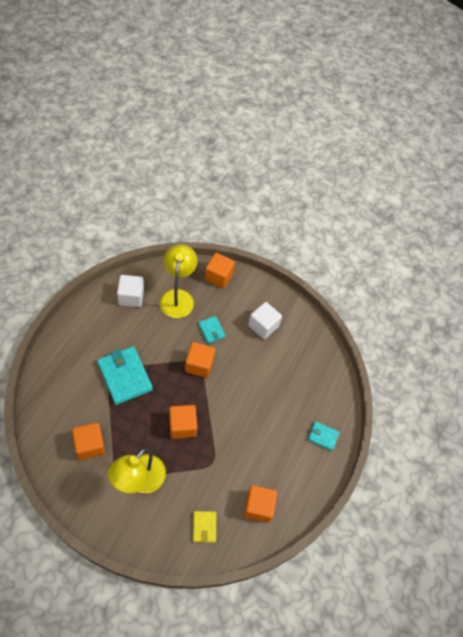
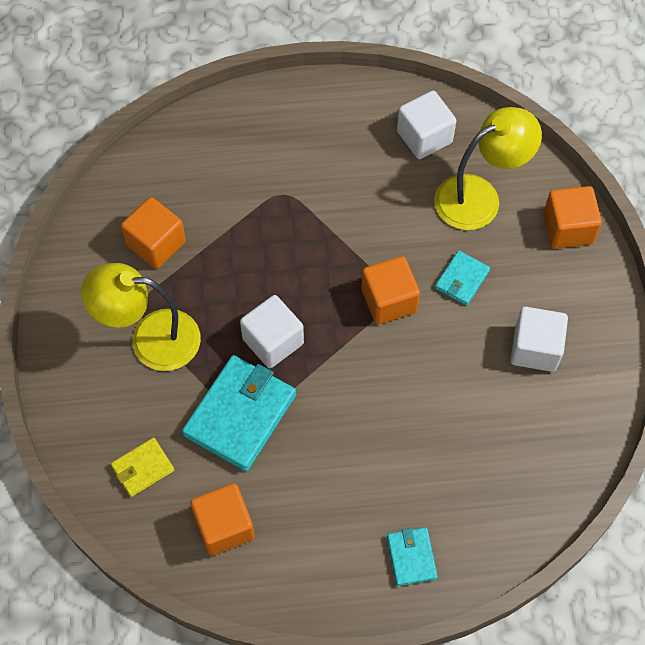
camera: 65 degrees right, 5 degrees up
(125, 376) = (290, 216): turquoise wallet -> turquoise wallet (240, 415)
(182, 426) = (273, 341): orange cube -> white cube

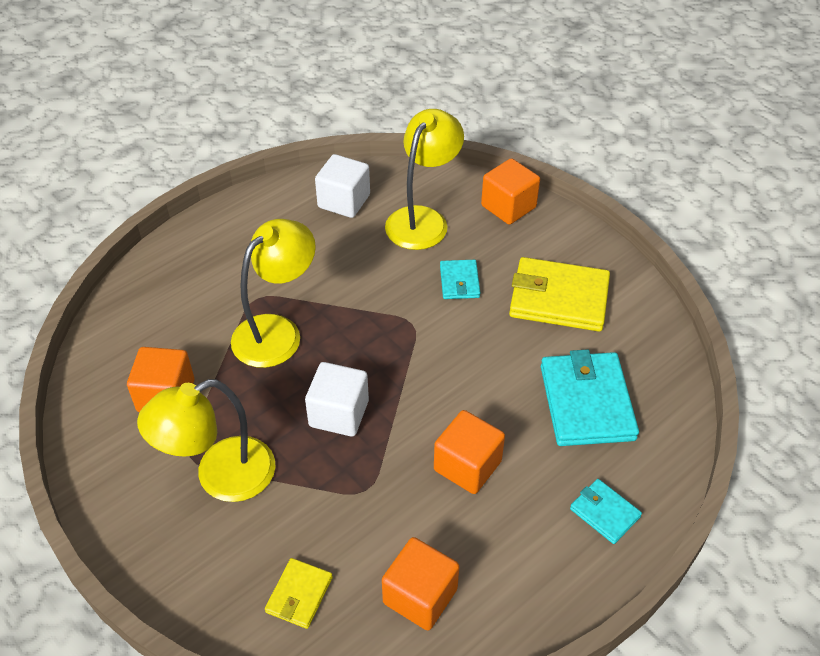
camera: 35 degrees left, 15 degrees down
(240, 415) = (357, 490): turquoise wallet -> turquoise wallet (586, 402)
(277, 236) = (277, 331): none -> yellow lamp
(389, 300) = (413, 328): orange cube -> orange cube (467, 466)
(535, 348) = (559, 298): white cube -> yellow wallet

